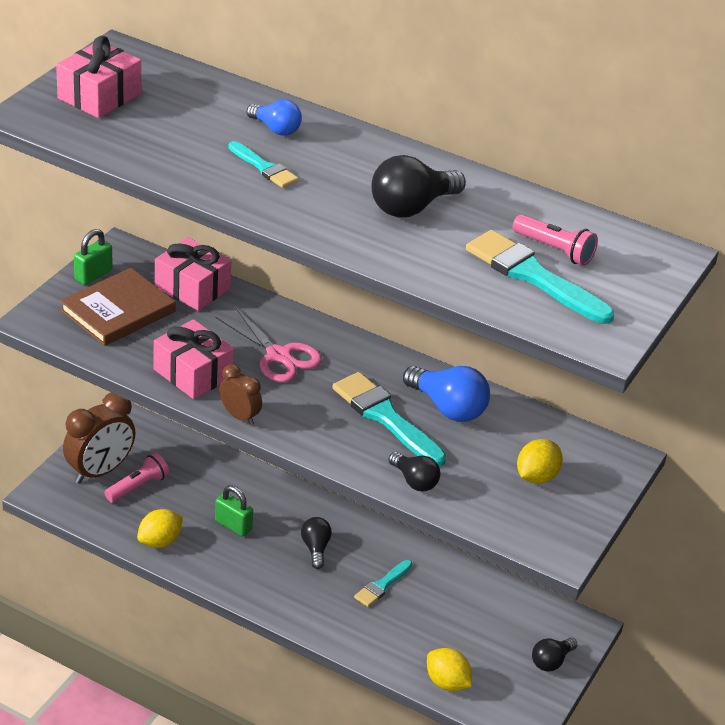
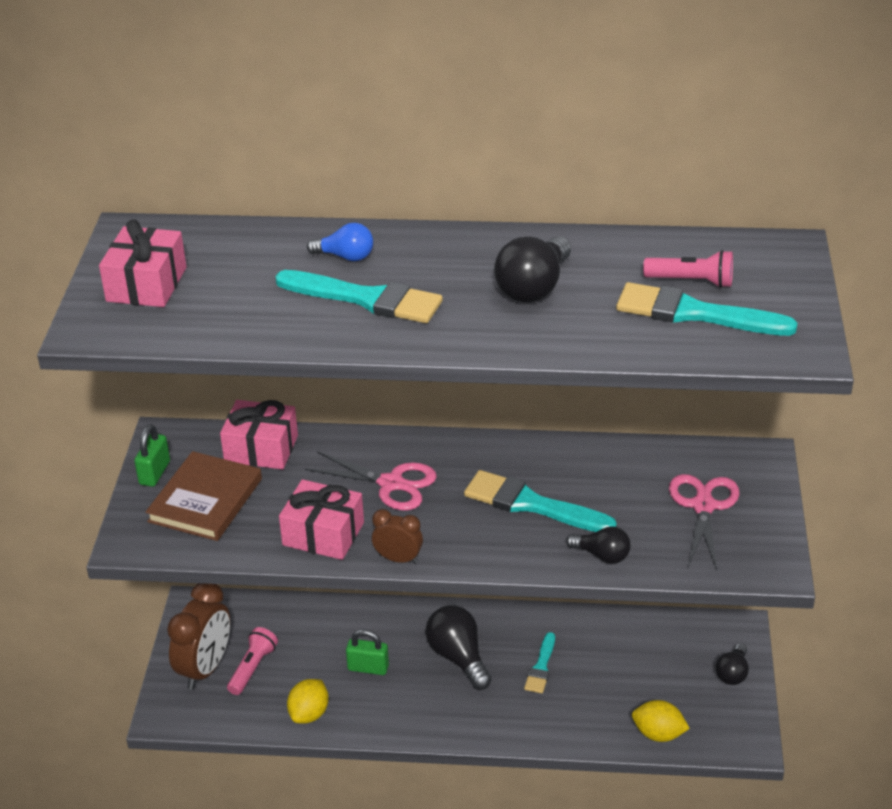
camera: 20 degrees left, 0 degrees up
(264, 168) = (366, 299): turquoise brush -> turquoise brush, size x1.77
(315, 548) = (458, 657): black light bulb -> black light bulb, size x1.64
(448, 408) = (580, 472): blue light bulb -> none
(536, 477) = (703, 506): yellow lemon -> pink scissors

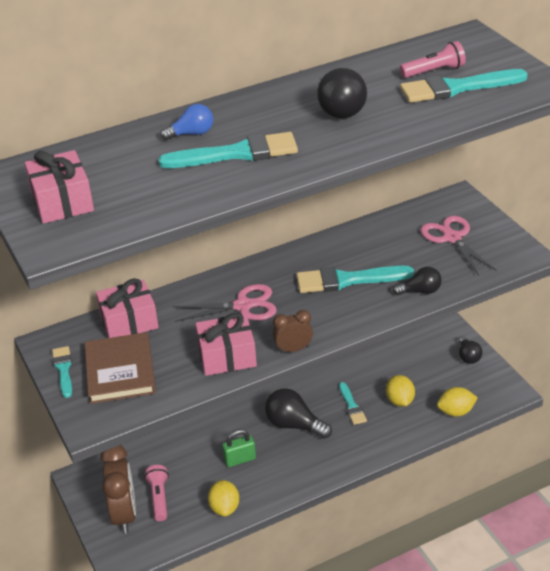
camera: 30 degrees left, 0 degrees up
(154, 473) = (63, 369): green padlock -> turquoise brush
(602, 688) = (400, 401): none -> yellow lemon

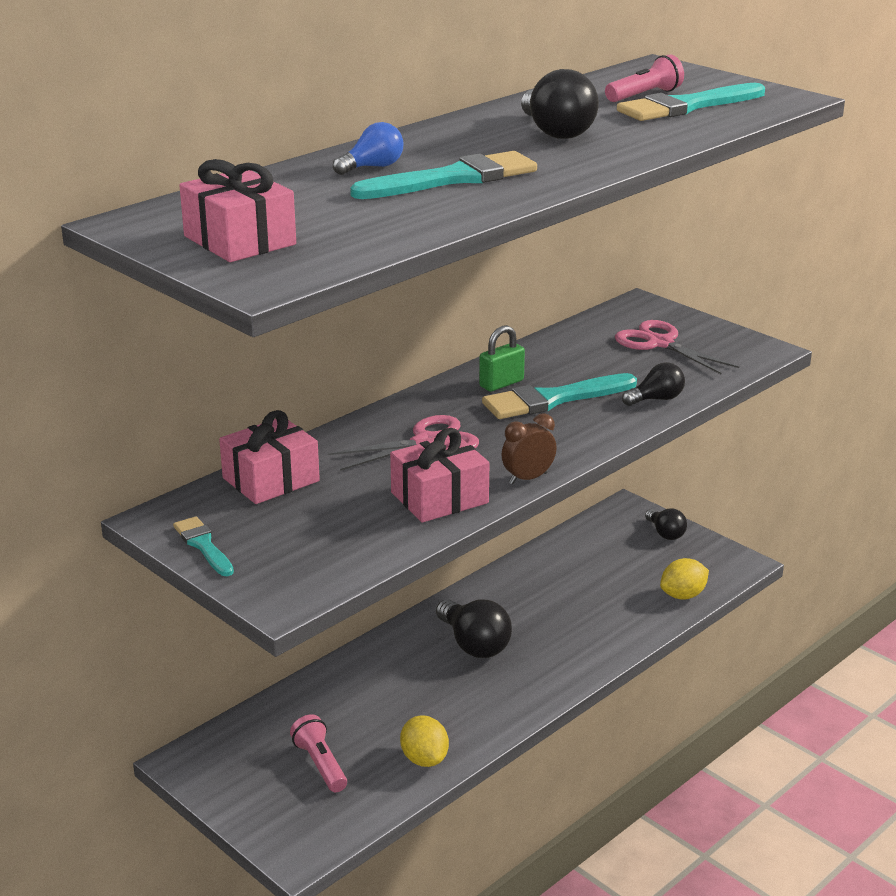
camera: 20 degrees left, 10 degrees down
(120, 371) = (292, 535): brown book -> none
(124, 514) = (277, 794): brown clock -> none
(240, 459) = (417, 697): green padlock -> green padlock (501, 383)
(294, 425) = (474, 644): black light bulb -> black light bulb turned 135 degrees counterclockwise
(352, 406) = (542, 610): turquoise brush -> none
(400, 401) = (603, 594): yellow lemon -> none

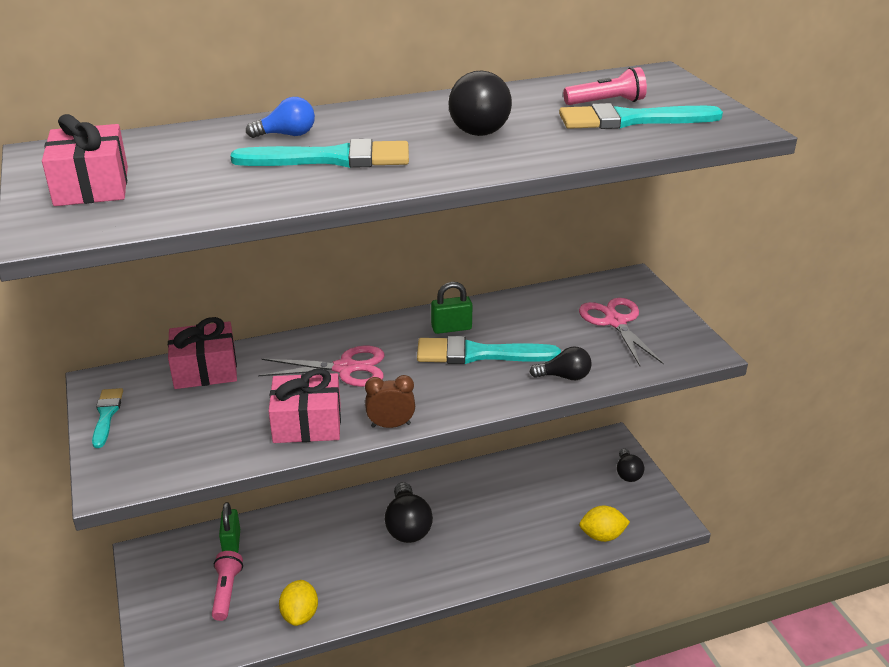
camera: 25 degrees right, 5 degrees up
(283, 717) = (231, 542): none -> green padlock

